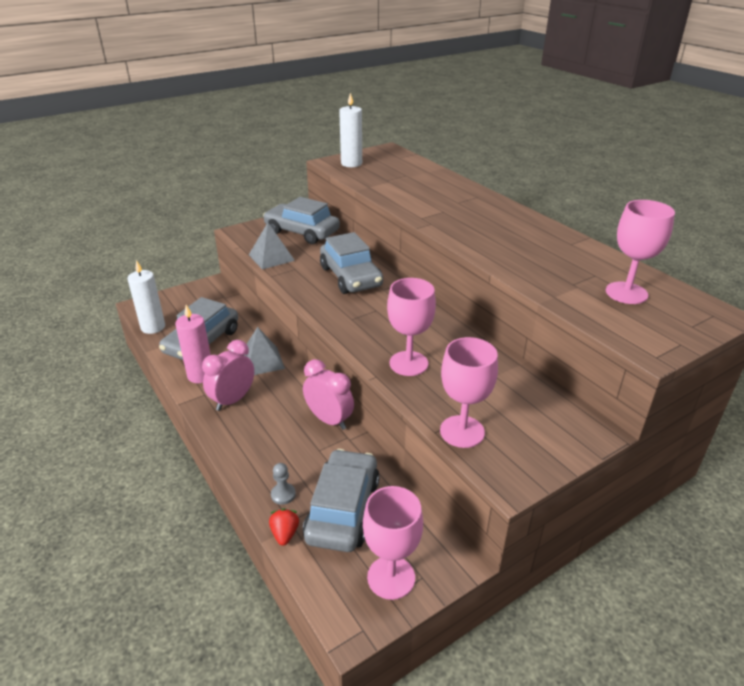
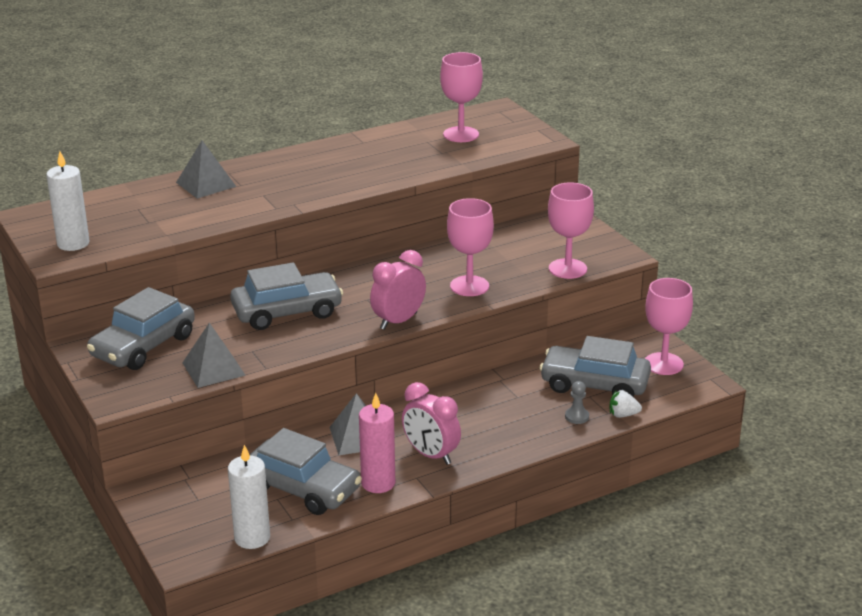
camera: 85 degrees left, 5 degrees down
(285, 534) = (623, 415): red strawberry -> white strawberry
(329, 420) = (473, 390): pink clock -> pink clock (398, 321)
(453, 191) = (205, 184): none -> grey pyramid

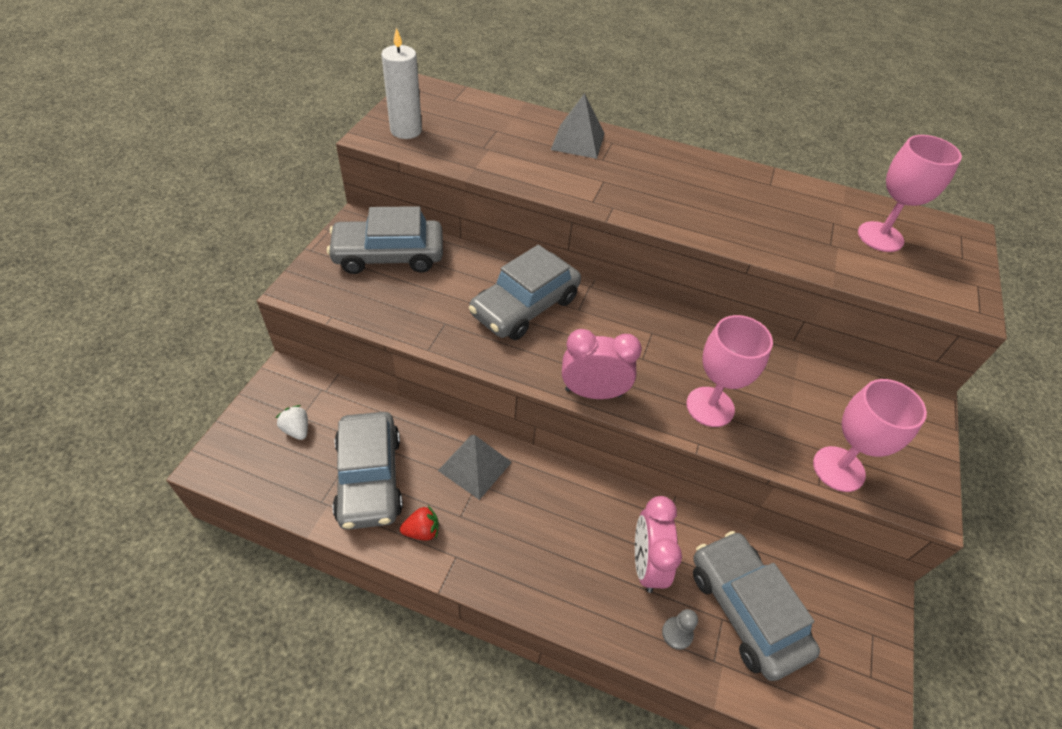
camera: 45 degrees right, 20 degrees up
(213, 369) = (395, 317): grey pyramid -> none
(252, 538) = (274, 491): white candle -> none
(287, 312) = (525, 306): grey car -> grey car turned 105 degrees clockwise
(378, 483) = (422, 531): pink candle -> red strawberry
(431, 455) = (499, 543): pink clock -> pink clock (646, 564)
(623, 415) = (725, 680): white strawberry -> white strawberry (297, 430)
(663, 364) = (853, 655): pink goblet -> none

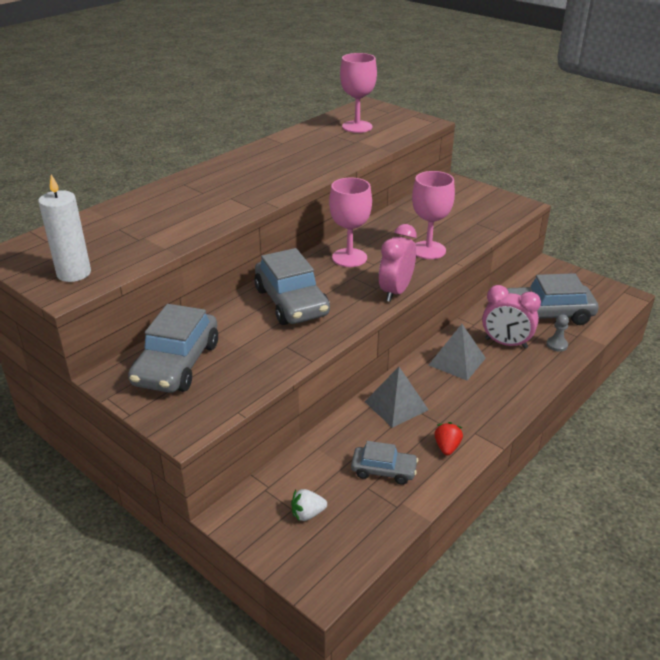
camera: 65 degrees left, 15 degrees down
(369, 478) = (384, 470): grey car -> grey car, size x0.56
(578, 141) = (169, 197): grey pyramid -> grey pyramid (457, 361)
(838, 469) = (491, 222): pink goblet -> pink goblet (349, 258)

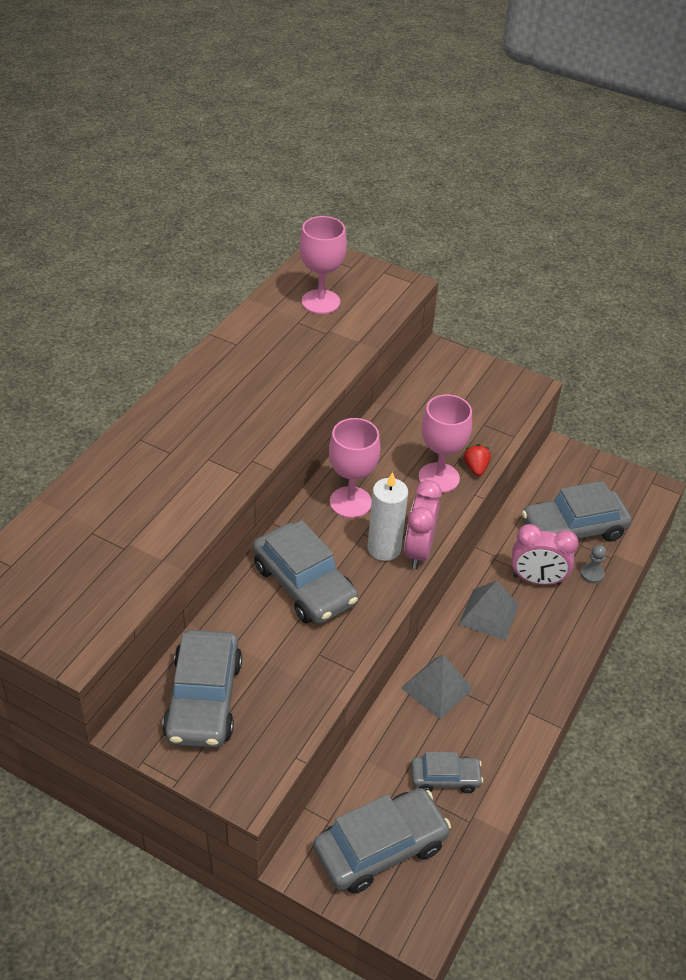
camera: 15 degrees left, 10 degrees up
(74, 273) = (70, 618): white candle -> white candle (384, 548)
(307, 514) = (380, 848): white strawberry -> grey car
(447, 447) = (503, 736): red strawberry -> red strawberry (475, 468)

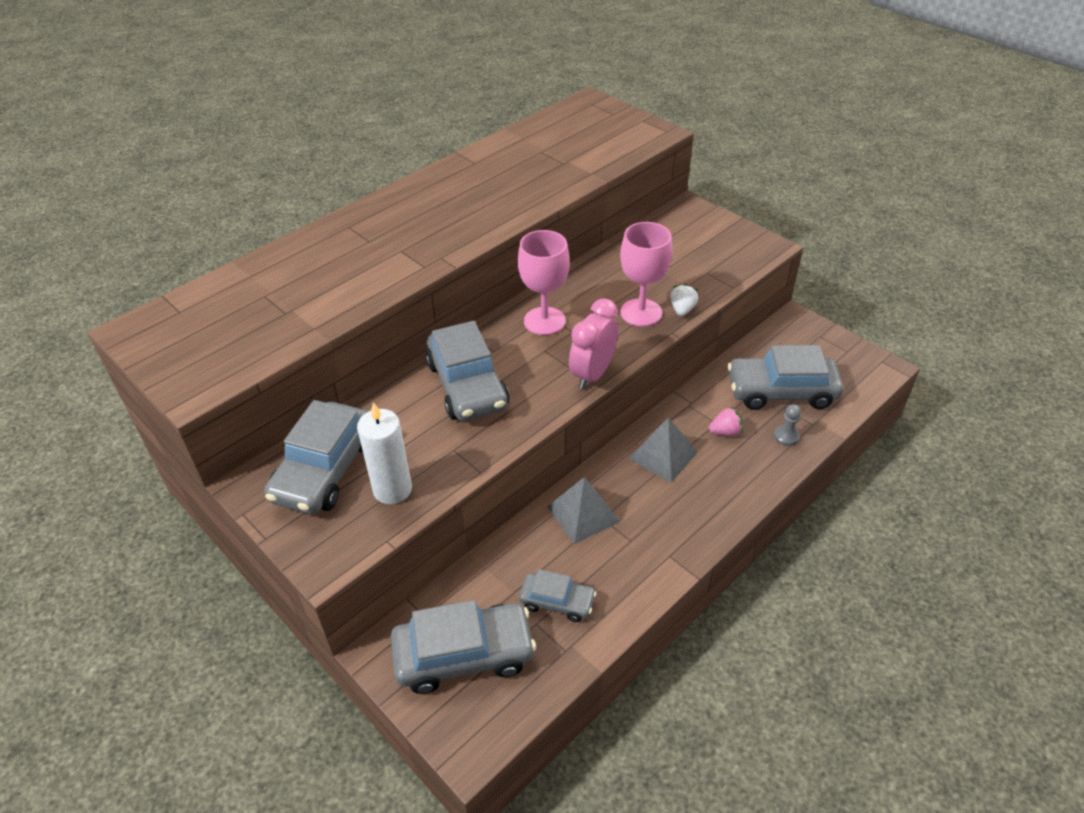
camera: 20 degrees right, 0 degrees up
(320, 302) = (570, 138): pink goblet -> none
(384, 548) = (559, 366): white candle -> white candle (392, 489)
(475, 468) = (682, 309): red strawberry -> white strawberry
(537, 580) = (725, 432): pink clock -> pink strawberry

